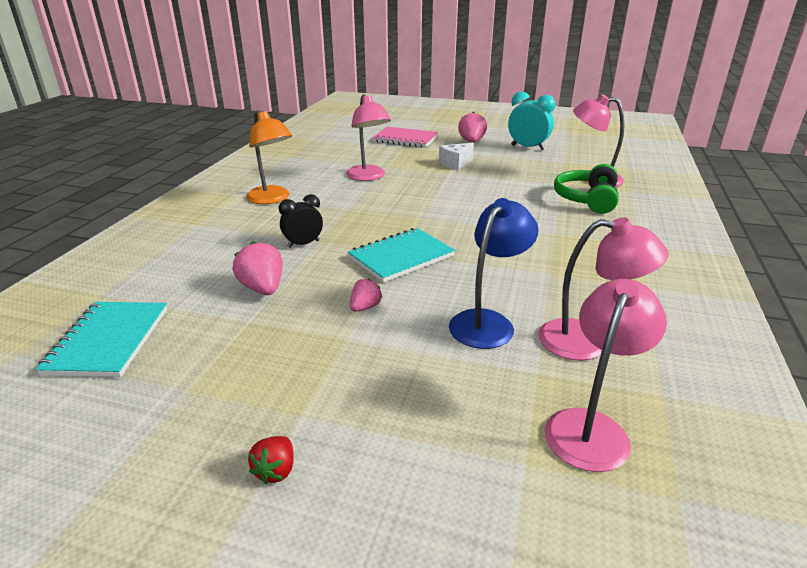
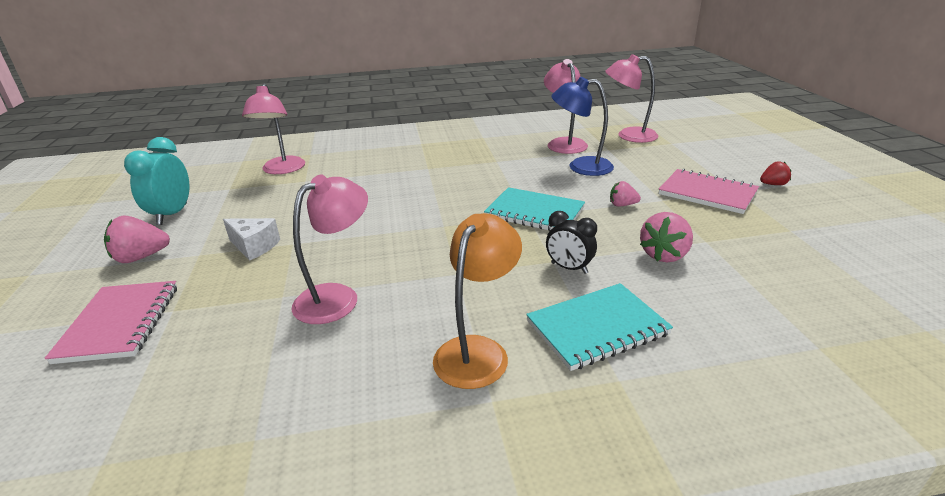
camera: 115 degrees left, 0 degrees up
(108, 341) = (832, 291): turquoise notebook -> turquoise notebook (597, 328)
(324, 382) = (707, 193): none -> pink notebook
(587, 199) = (342, 166): green headphones -> none

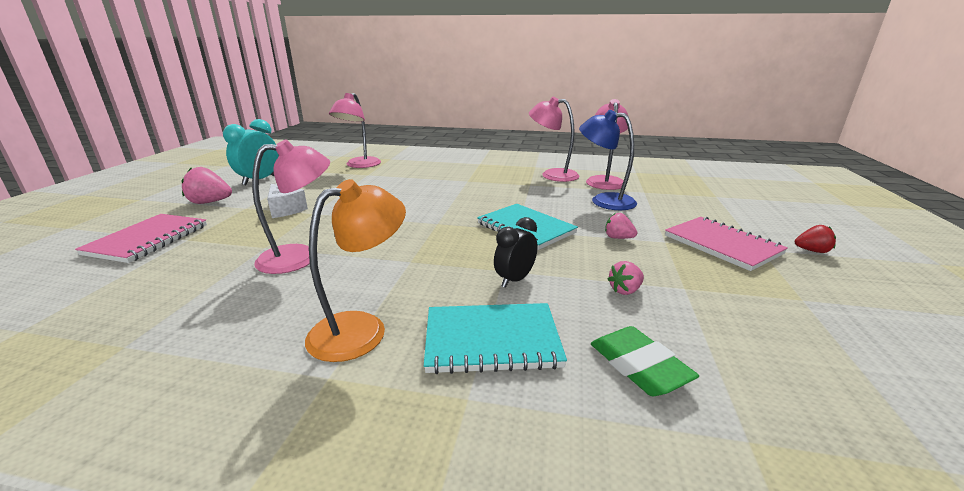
camera: 20 degrees right, 5 degrees down
(569, 268) = (515, 280): black clock -> black clock turned 75 degrees clockwise
(628, 136) = (674, 184): pink lamp -> pink lamp (552, 175)
(664, 255) = (625, 290): pink strawberry -> pink strawberry, size x0.60
(719, 316) = (638, 366): none -> green eraser

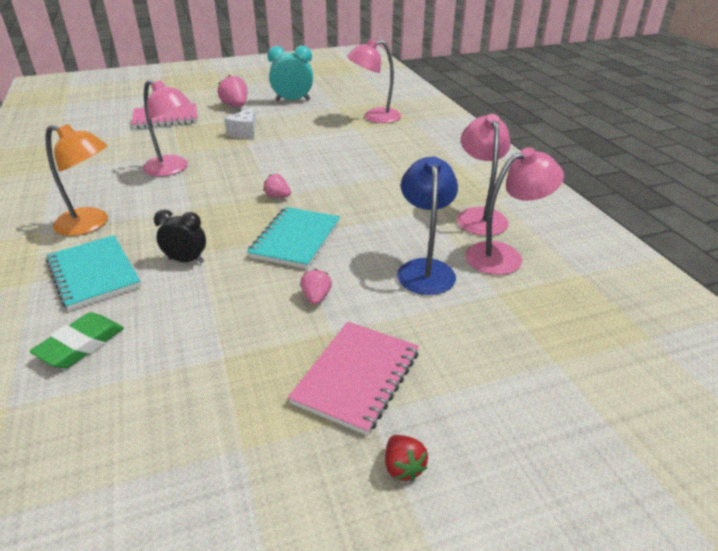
camera: 60 degrees right, 10 degrees up
(625, 290) = (198, 320): pink strawberry -> pink strawberry (277, 196)

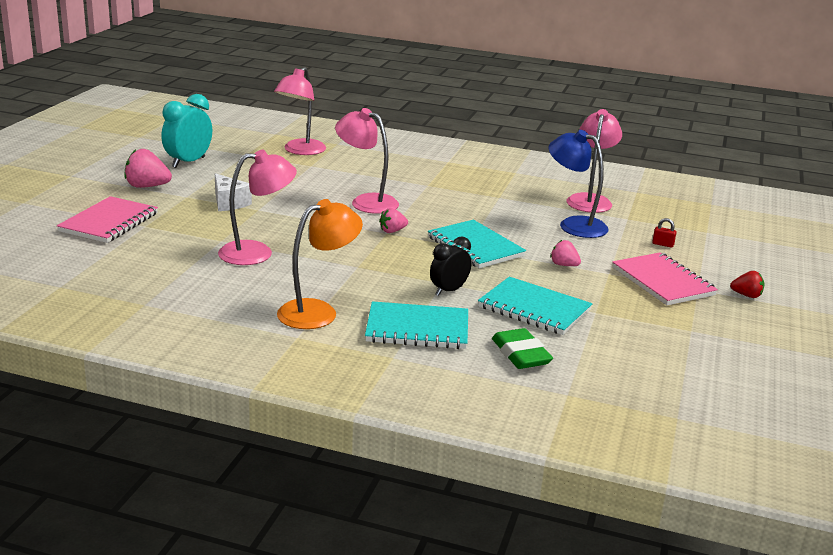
camera: 55 degrees left, 10 degrees down
(191, 317) = (534, 309): none -> turquoise notebook
(463, 341) = (663, 244): none -> red padlock
(479, 216) = (531, 186): pink lamp -> pink lamp (366, 202)

